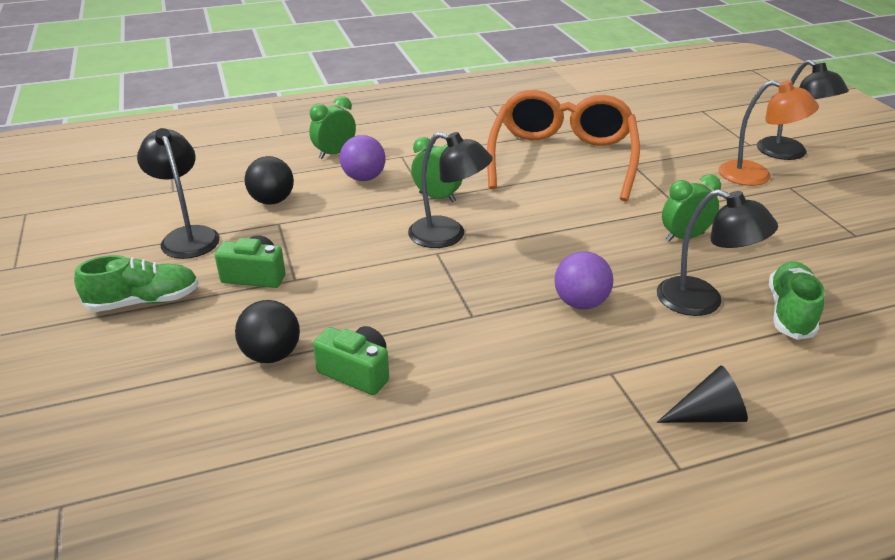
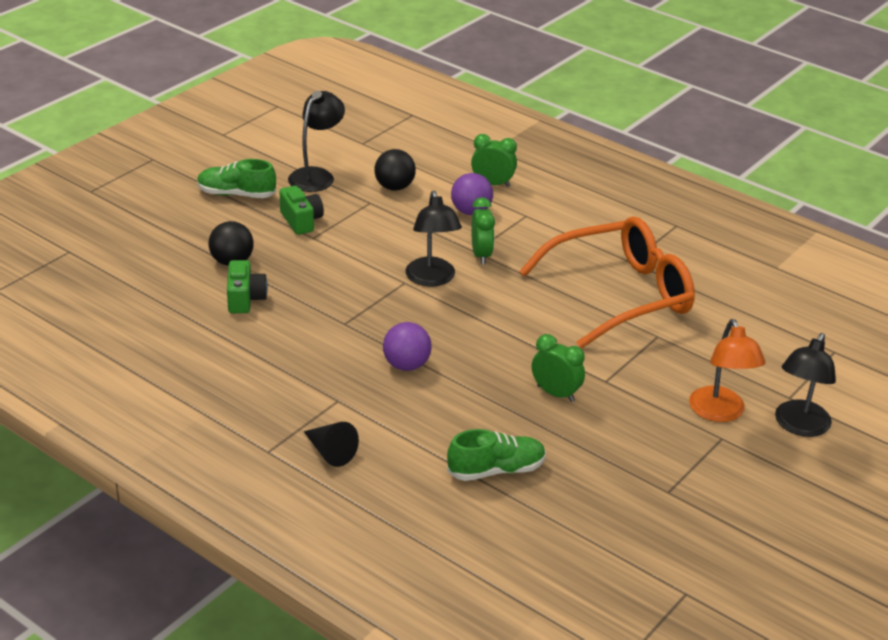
camera: 55 degrees right, 0 degrees up
(144, 301) = (236, 194): green shoe -> green shoe turned 150 degrees clockwise
(702, 301) = (467, 423): black lamp -> none

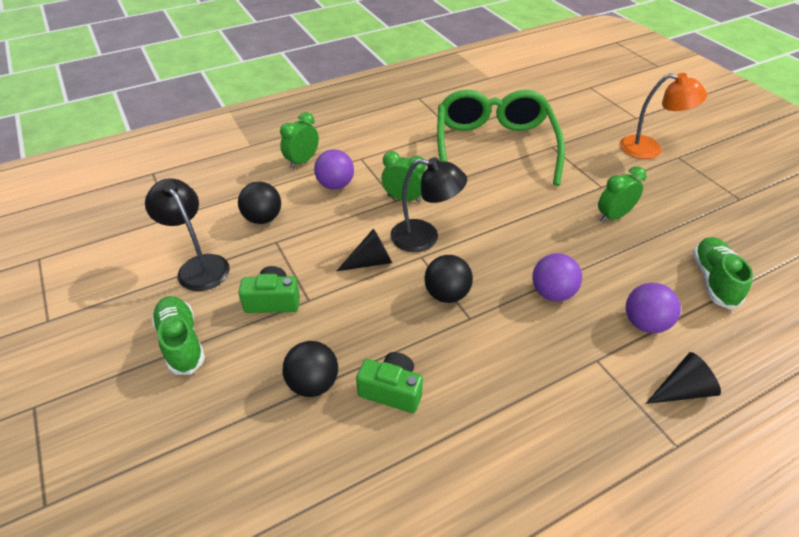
camera: 65 degrees left, 10 degrees up
(236, 194) = (181, 342): green shoe -> green shoe turned 120 degrees clockwise
(365, 305) = (447, 294): none -> black ball
(378, 256) = (370, 262): none -> black cone
(401, 426) = (644, 323): none -> purple ball
(620, 295) = (494, 147): orange glasses -> green glasses
(799, 426) = (668, 124): black lamp -> none

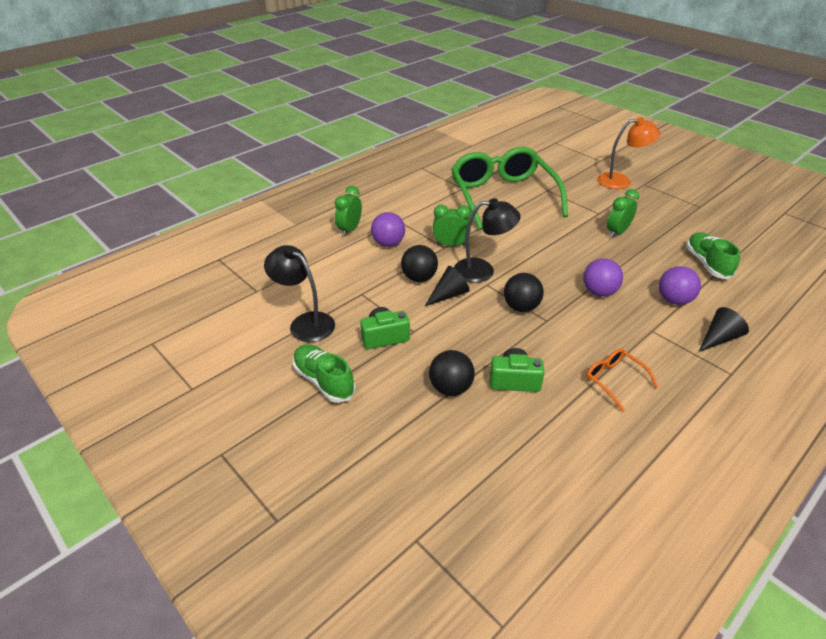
camera: 15 degrees left, 5 degrees down
(263, 218) = (340, 278): black ball -> black ball (419, 278)
(515, 419) = (614, 380): none -> orange glasses

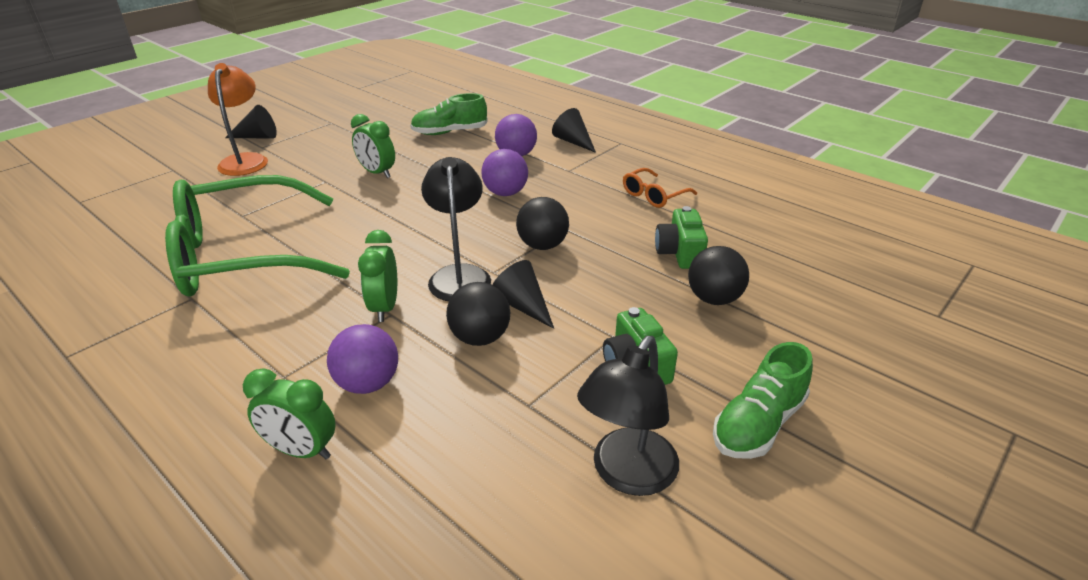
camera: 95 degrees left, 5 degrees down
(659, 180) = (257, 137): none -> black cone

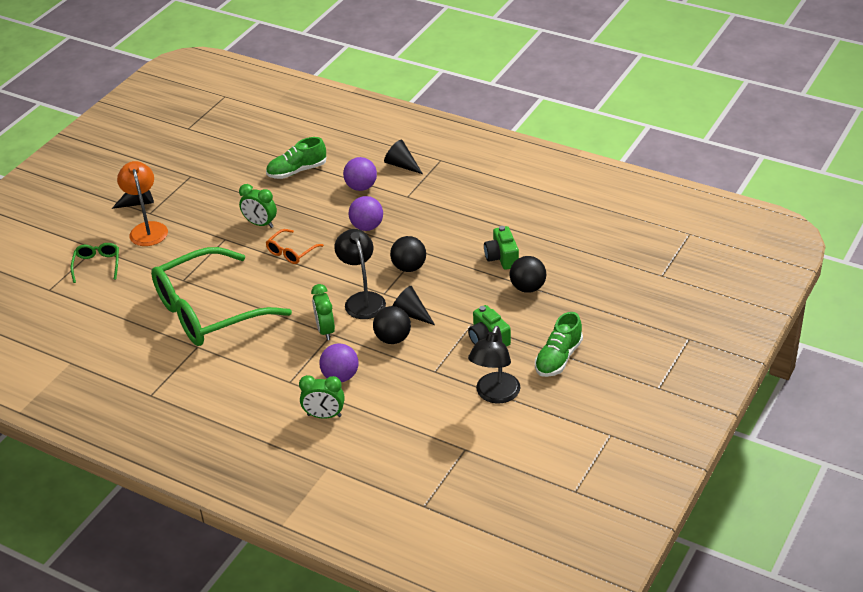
camera: 10 degrees left, 5 degrees up
(158, 186) = (97, 265): none -> green glasses
(654, 195) = (476, 210): orange glasses -> orange glasses (291, 252)

